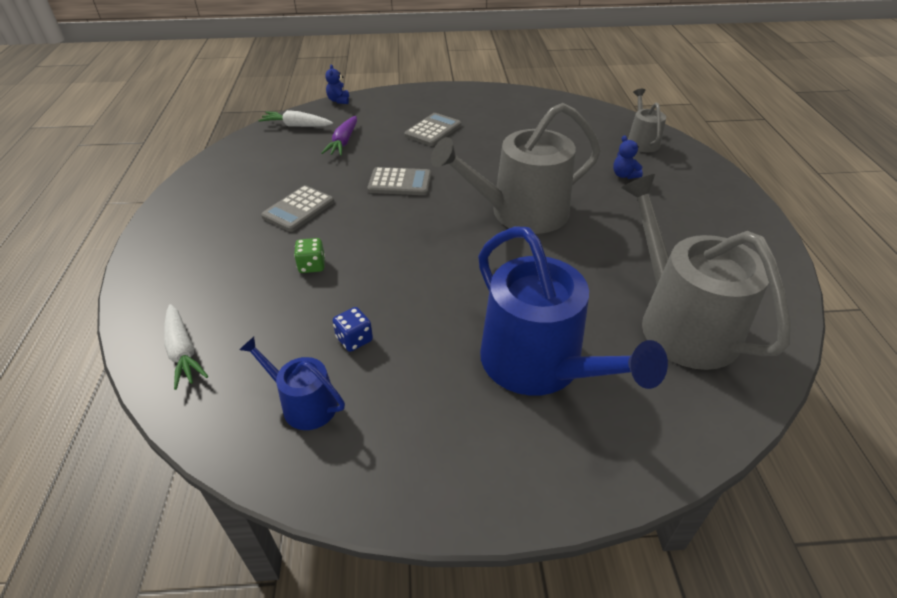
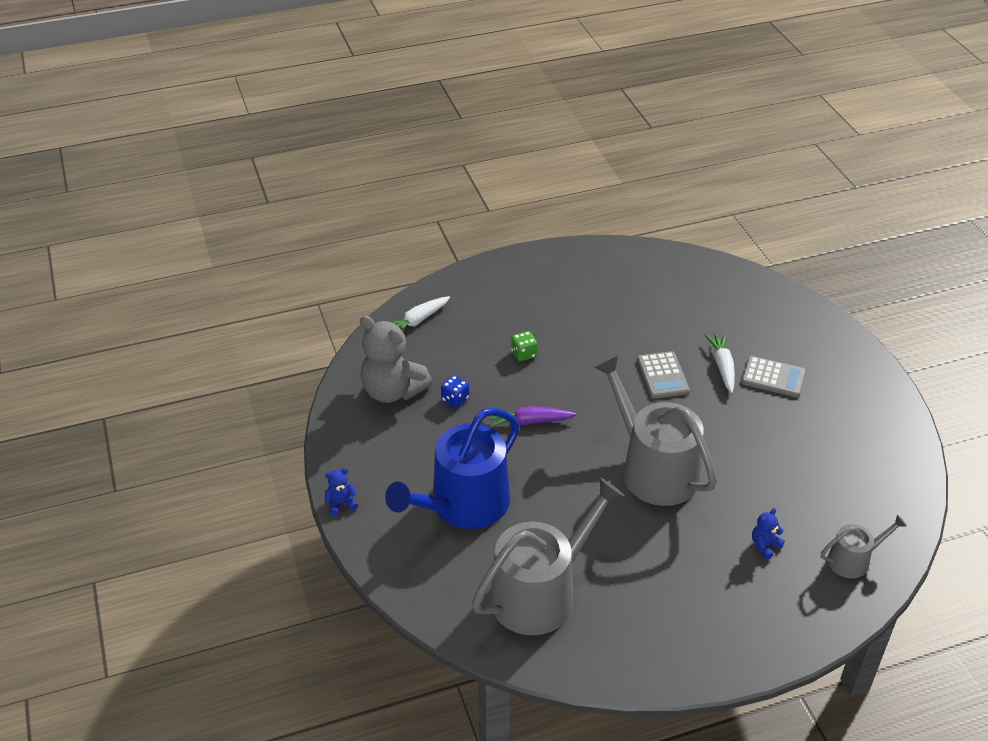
camera: 75 degrees right, 0 degrees up
(297, 126) = (724, 279): white carrot -> white carrot (722, 367)
(298, 209) = (591, 324): grey calculator -> none
(303, 404) = (392, 391): blue watering can -> grey teddy bear
(339, 100) = (793, 292): blue teddy bear -> blue teddy bear (341, 503)
(343, 142) = (712, 319): purple carrot -> purple carrot (530, 422)

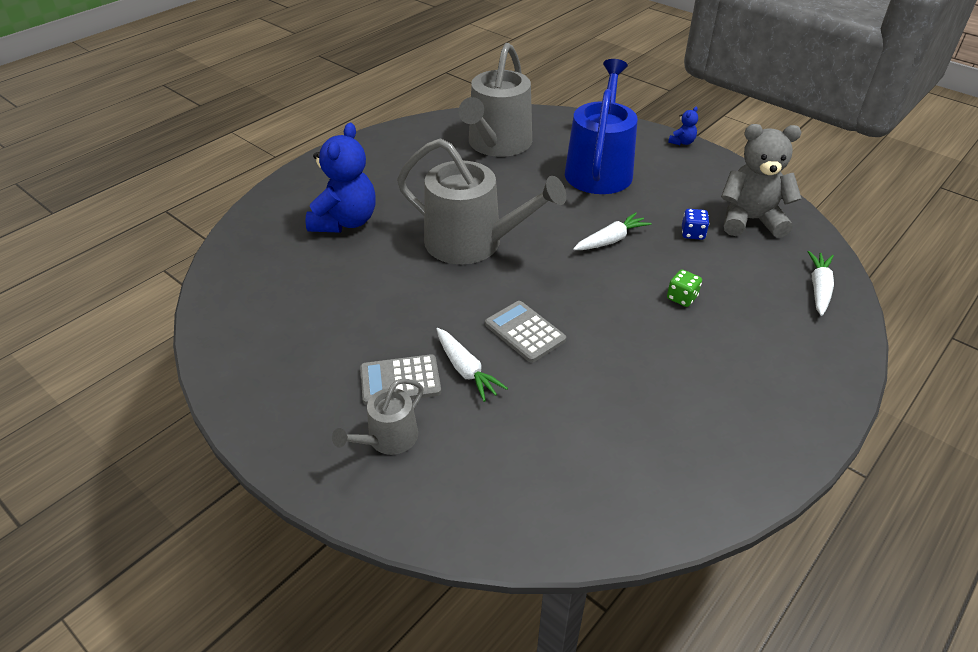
camera: 150 degrees right, 0 degrees up
(530, 422) = (611, 240): purple carrot -> white carrot
(765, 546) = (345, 222): blue teddy bear -> blue teddy bear, size x2.34
(853, 560) = (264, 237): grey watering can -> grey watering can (388, 439)

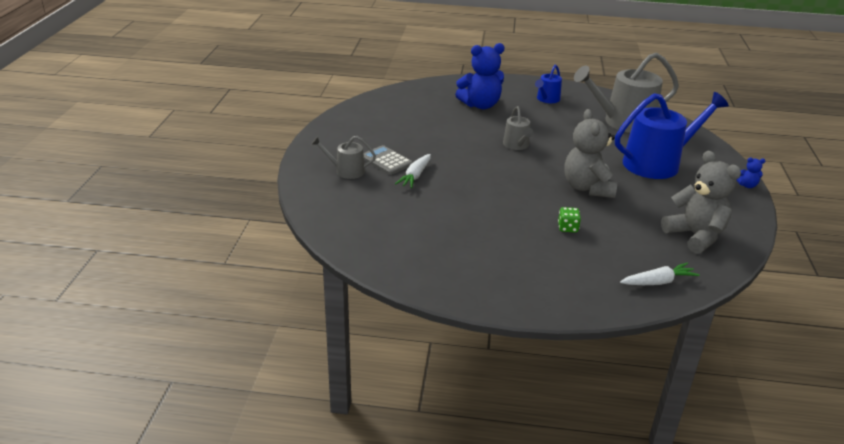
camera: 55 degrees right, 10 degrees down
(390, 166) = (547, 99): none -> blue watering can
(473, 243) = (517, 145): grey watering can -> grey watering can, size x0.50
(525, 332) = (465, 184): grey calculator -> none
(611, 240) = (587, 188): white carrot -> grey teddy bear
(693, 233) = (642, 216): blue dice -> none

